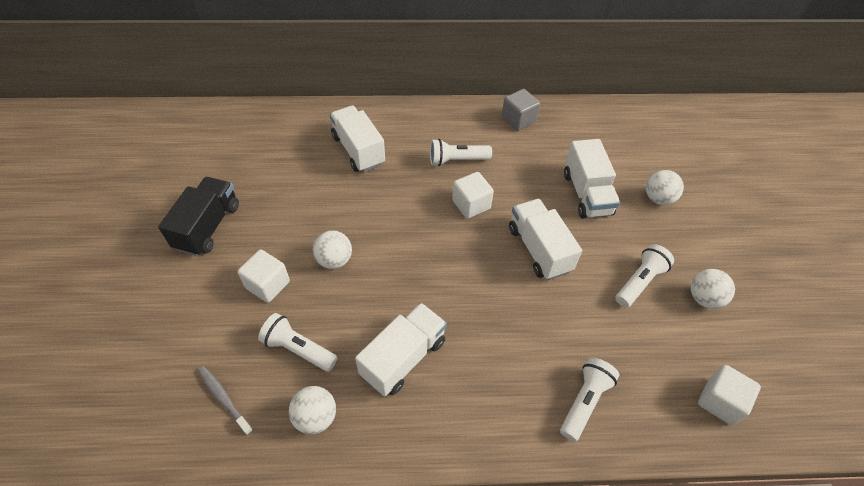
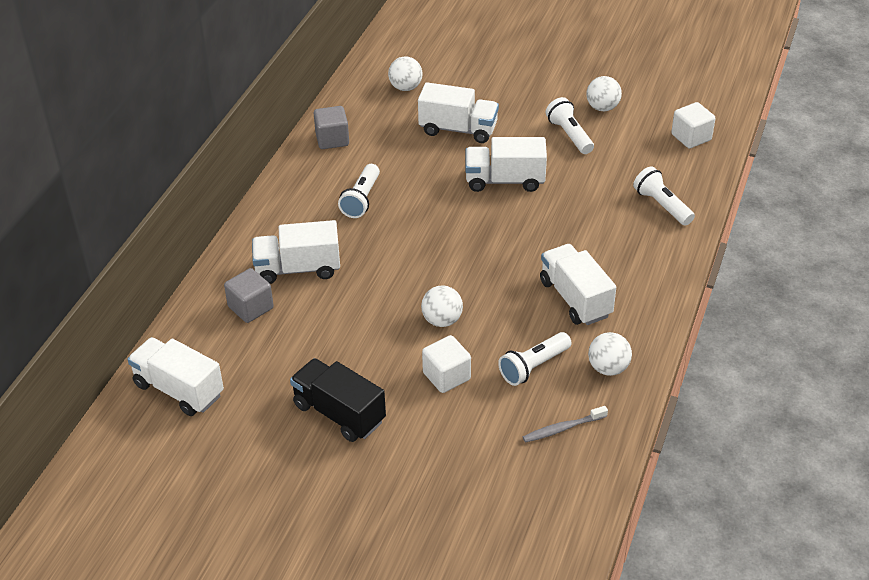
camera: 65 degrees left, 10 degrees down
(212, 131) = (179, 389): none -> white truck
(306, 139) = (251, 307): none -> grey cube
(471, 204) = (426, 207): white cube -> none
(658, 198) = (489, 90): white ball -> white ball (405, 87)

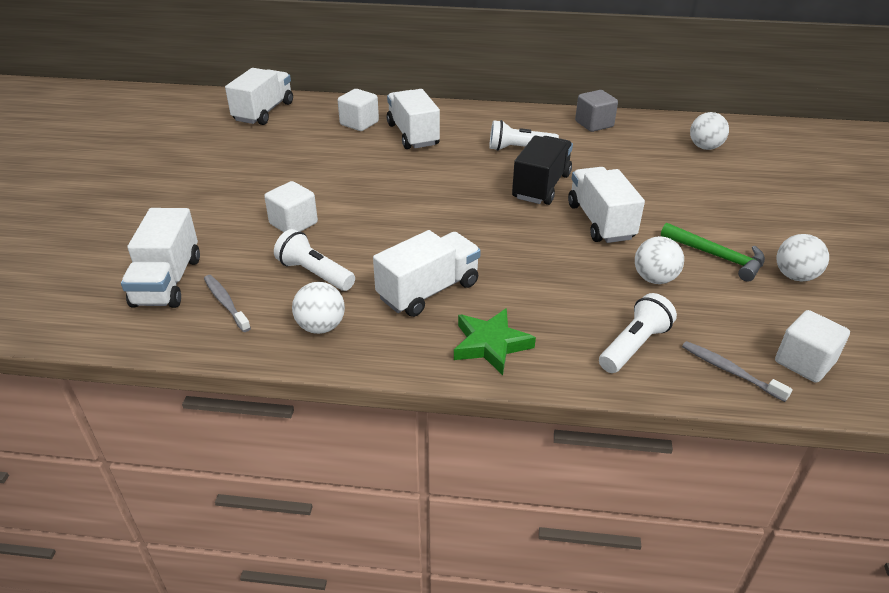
camera: 75 degrees right, 5 degrees down
(251, 307) = (359, 123): grey cube -> white cube
(339, 413) = (242, 177): black truck -> black truck (541, 186)
(442, 320) = (369, 211): white ball -> white ball (654, 279)
(458, 129) = (663, 184): white truck -> white truck (167, 281)
(569, 135) = (716, 256): white flashlight -> green hammer
(647, 275) = (491, 344): none -> green star
(694, 171) = (730, 371): none -> grey toothbrush

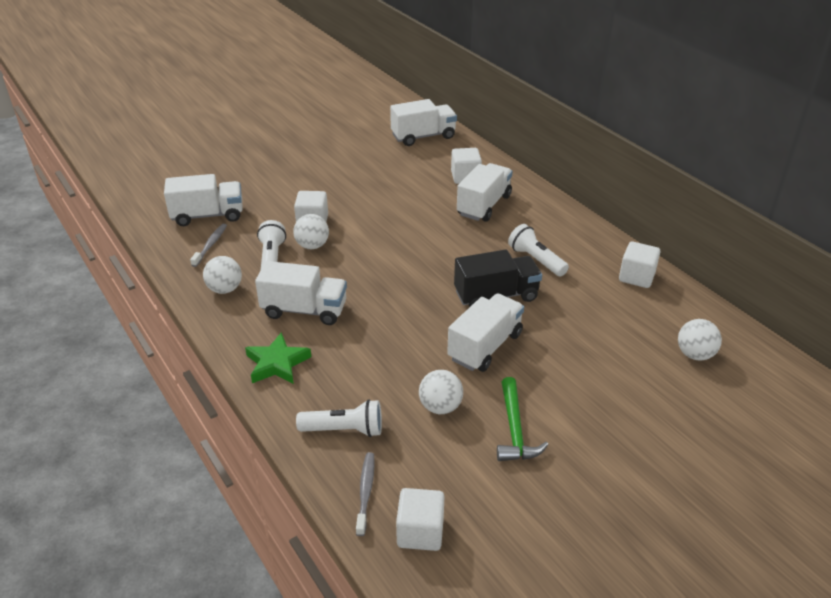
camera: 50 degrees right, 0 degrees up
(167, 281) = (208, 215): white truck -> white truck turned 150 degrees counterclockwise
(594, 124) = (636, 277): grey cube -> white cube
(795, 276) = (542, 487): white ball -> white ball (312, 246)

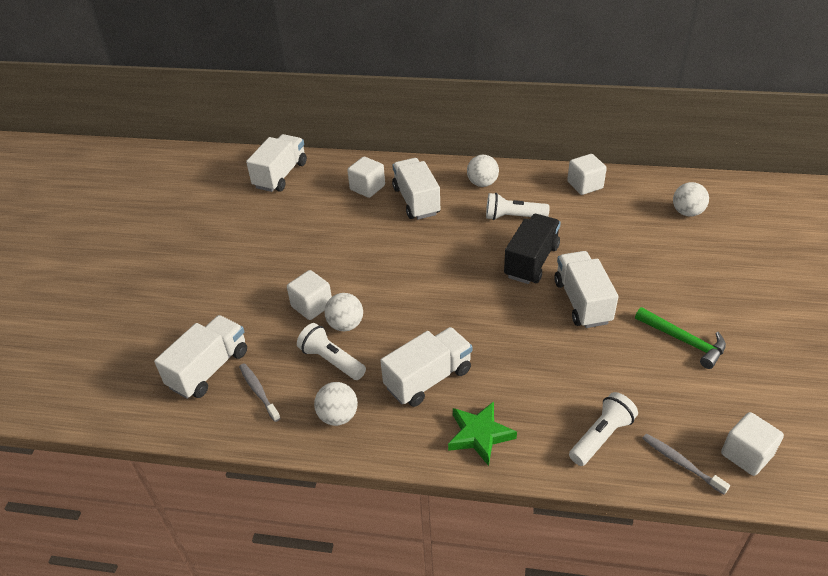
camera: 45 degrees left, 5 degrees up
(440, 407) = (625, 365): white ball -> white ball (482, 183)

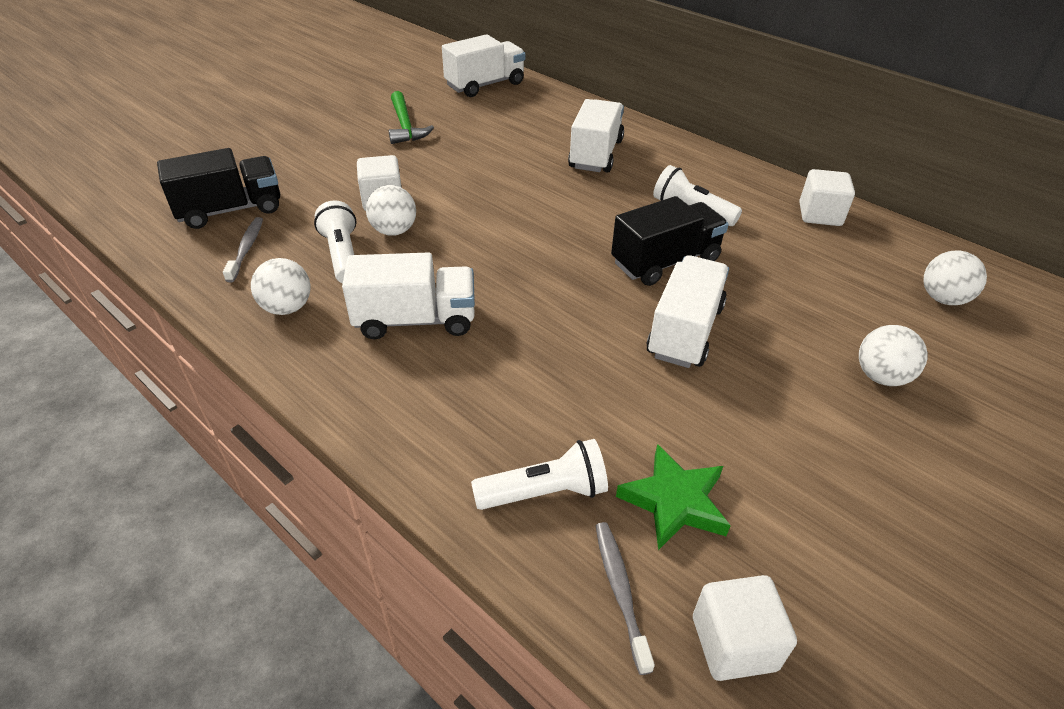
camera: 30 degrees right, 0 degrees up
(209, 369) = (230, 210): white truck -> black truck
(367, 188) = (557, 124): white cube -> none
(479, 435) = (403, 405): green star -> green star (674, 501)
(482, 183) = (689, 166): white ball -> white ball (881, 376)
(683, 341) = (783, 442): green hammer -> green hammer (405, 126)

